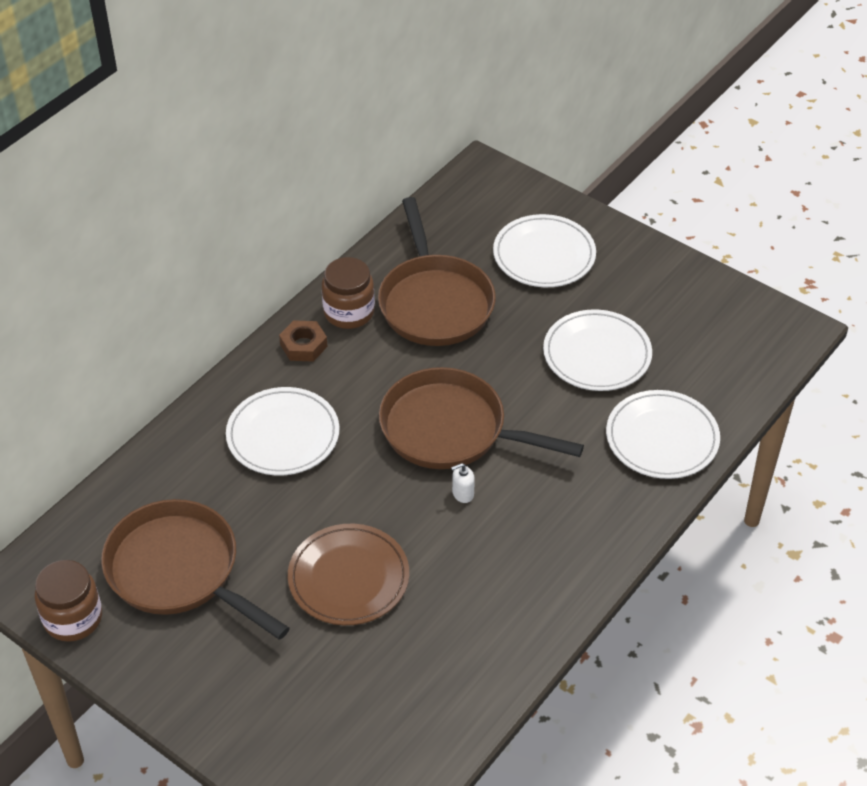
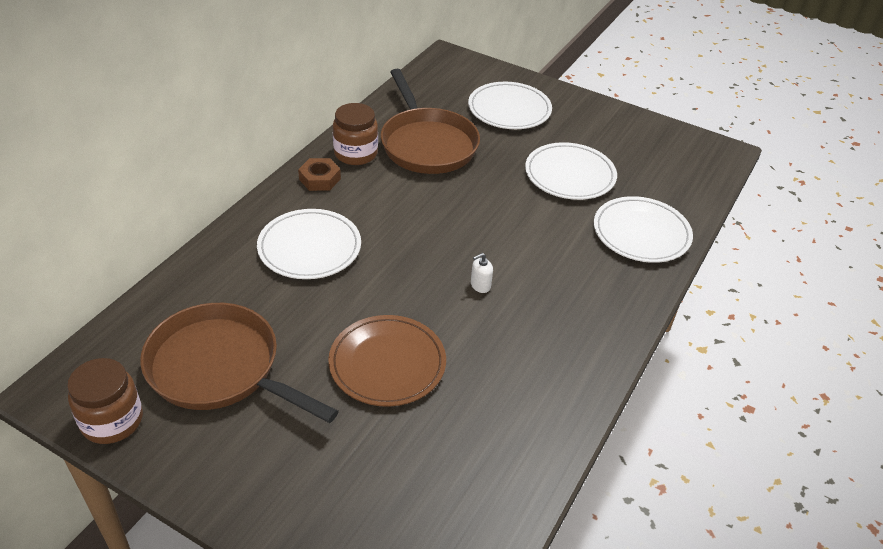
camera: 10 degrees left, 5 degrees down
(451, 430) = (459, 236): brown pan -> none

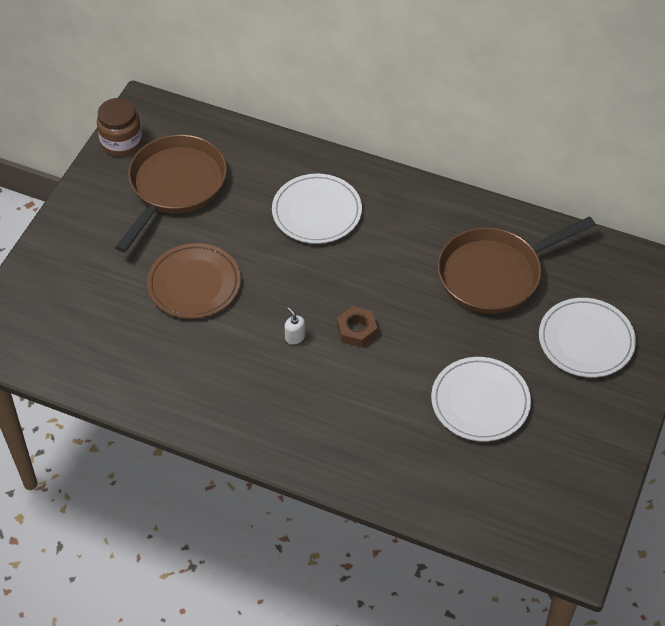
camera: 85 degrees right, 10 degrees up
(320, 179) = (412, 201): brown nut -> brown nut (356, 330)
(356, 154) = (460, 221): brown jar -> none
(641, 233) = (399, 467): white plate -> none

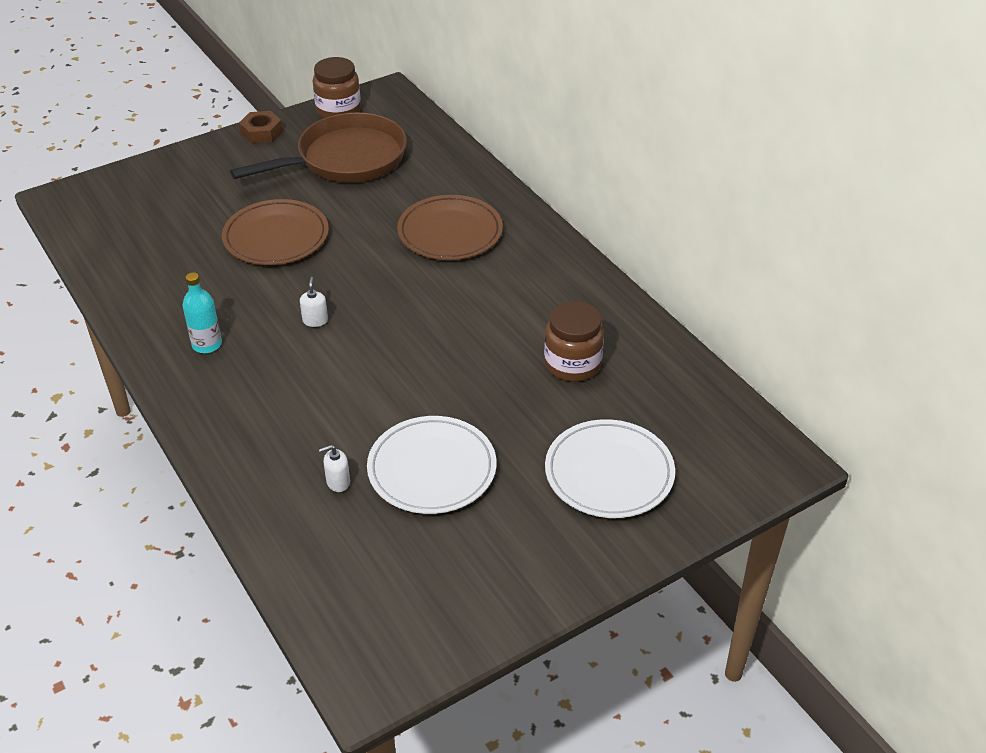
camera: 35 degrees right, 10 degrees down
(238, 399) = (207, 344): none -> turquoise bottle
(317, 212) = (450, 232): white plate -> brown plate
(356, 330) = (379, 343): brown nut -> brown nut (261, 132)
(431, 446) = (338, 482): none -> white soap dispenser
(495, 274) = (572, 364): brown pan -> brown jar

